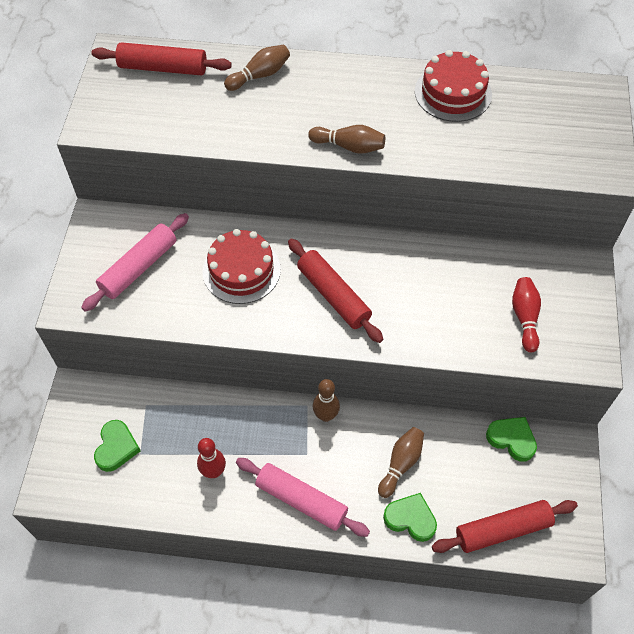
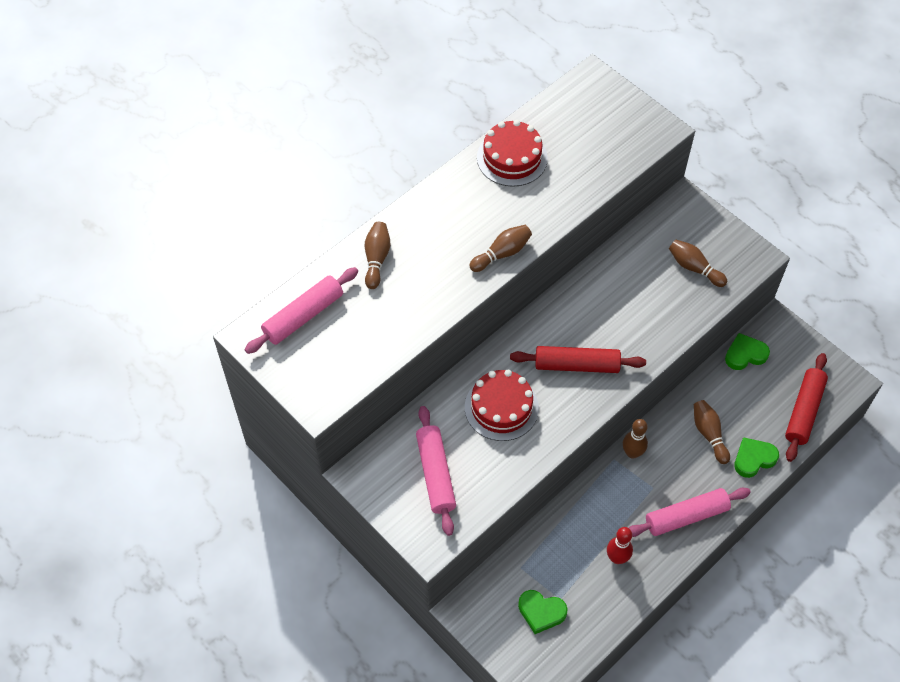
camera: 50 degrees left, 0 degrees up
(116, 447) = (541, 612): green heart -> green heart turned 150 degrees clockwise
(163, 68) = (303, 316): red rolling pin -> pink rolling pin
(524, 318) = (694, 268): red bowling pin -> brown bowling pin

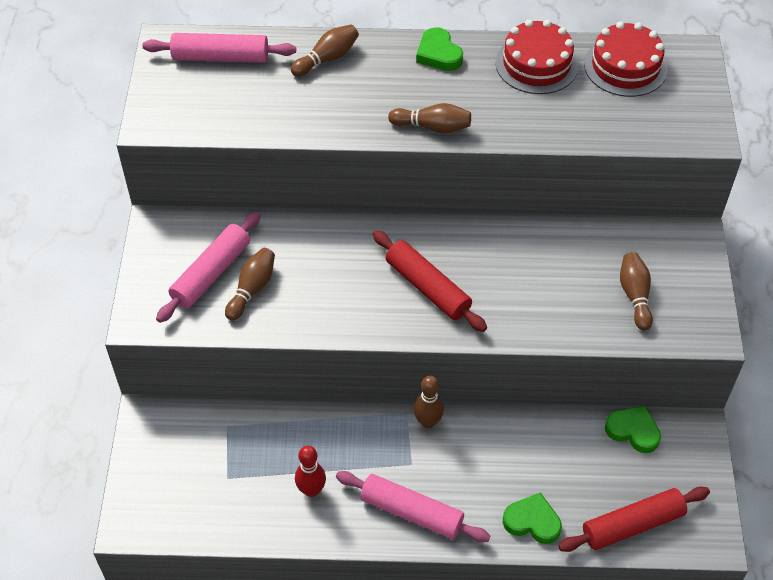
camera: 45 degrees right, 5 degrees down
(501, 407) = (324, 268): red cake -> red cake (625, 66)
(541, 612) = (200, 473): green heart -> green heart (438, 54)
(709, 434) = (515, 466): brown bowling pin -> brown bowling pin (252, 289)

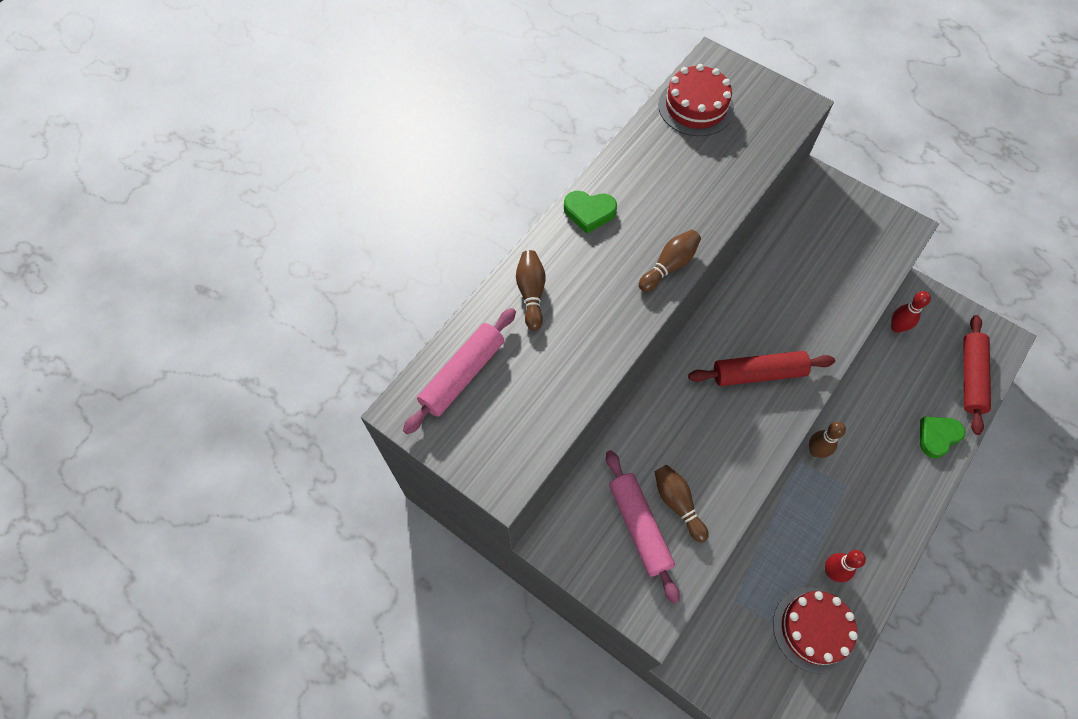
camera: 55 degrees left, 10 degrees up
(411, 512) = (889, 512): pink rolling pin -> none
(536, 64) = (651, 157): red cake -> red cake (814, 629)
(633, 431) = (896, 327): green heart -> red bowling pin
(635, 296) = (848, 248): brown bowling pin -> none

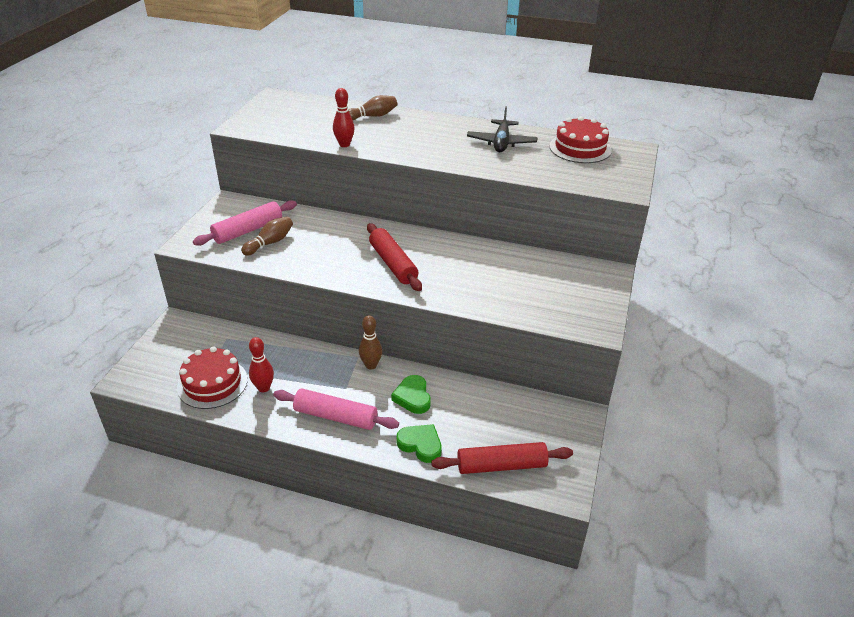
camera: 70 degrees right, 25 degrees down
(463, 375) = (304, 106): pink rolling pin -> pink rolling pin (335, 417)
(589, 212) = (449, 124): green heart -> green heart (413, 397)
(659, 175) = (501, 143): none -> black plane
(669, 266) = (424, 156): brown bowling pin -> none
(896, 327) = (527, 404): red bowling pin -> red bowling pin (344, 144)

